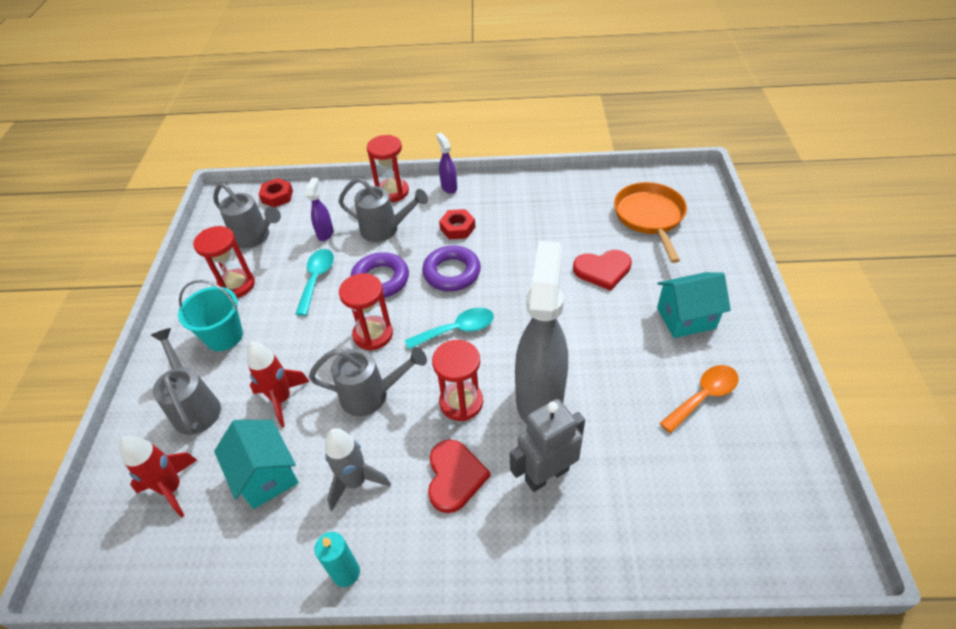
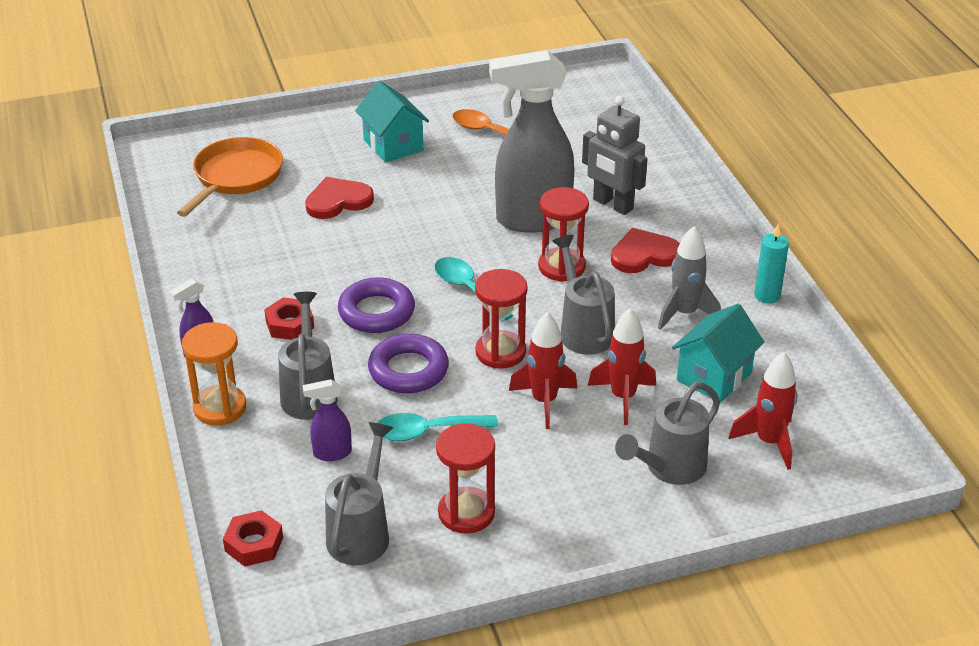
camera: 110 degrees left, 10 degrees down
(224, 336) = (559, 487): turquoise bucket -> none
(307, 348) = (544, 401): none -> red rocket
(392, 192) = (220, 408): red hourglass -> orange hourglass
(602, 270) = (338, 201): red heart -> red heart turned 90 degrees counterclockwise
(649, 217) = (236, 177): orange pan -> orange pan turned 135 degrees clockwise

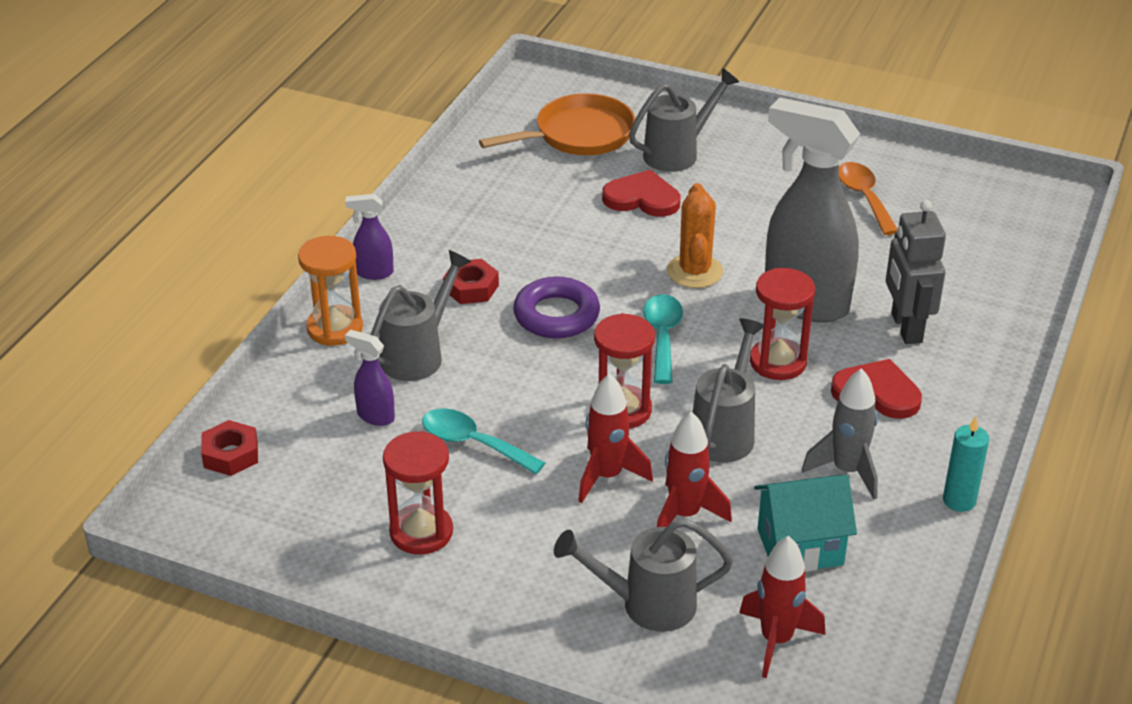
camera: 40 degrees right, 0 degrees up
(361, 532) = (319, 496): grey watering can -> grey watering can (677, 153)
(393, 145) = (755, 169): turquoise house -> none
(408, 370) = (522, 381): purple ring -> none
(436, 234) = (694, 271): none -> orange cactus

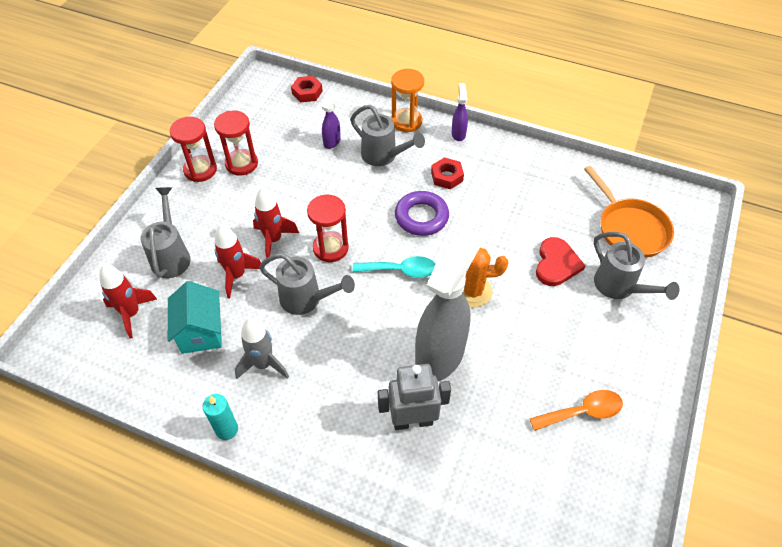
camera: 90 degrees right, 15 degrees up
(473, 443) = (307, 181): turquoise spoon -> none
(778, 362) = (374, 334): red hourglass -> red hourglass (200, 170)
(877, 393) = (340, 392): red heart -> none

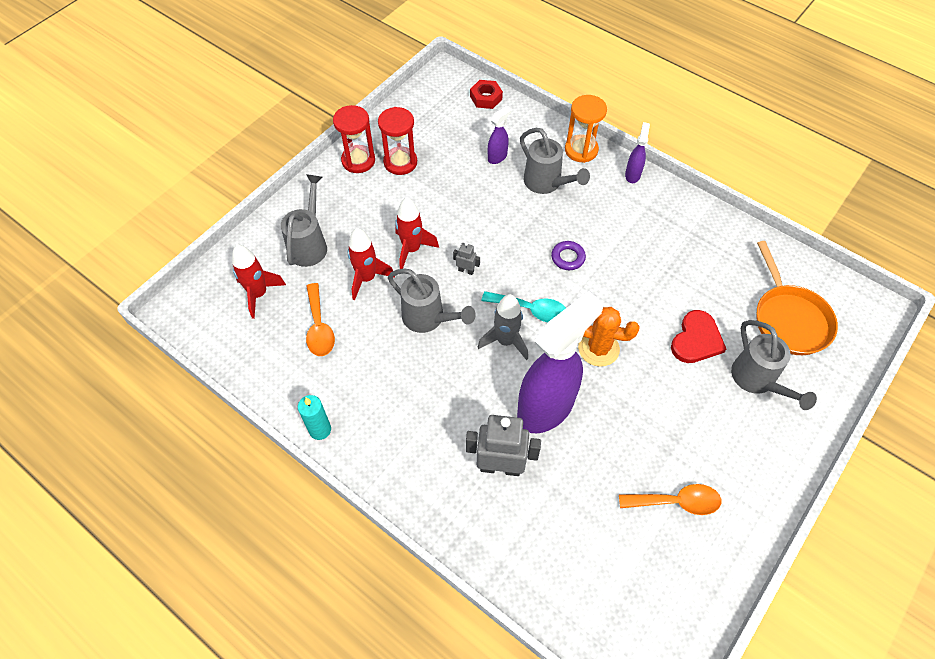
camera: 15 degrees right, 5 degrees up
(201, 332) = (319, 327): turquoise house -> orange spoon
(263, 364) = (370, 374): grey rocket -> grey rocket (505, 341)
(330, 248) = (466, 270): red hourglass -> grey robot
(421, 217) = (568, 258): purple ring -> purple ring, size x0.60
(440, 355) = (546, 408): grey spray bottle -> purple spray bottle
(447, 176) = (606, 219): red nut -> none

